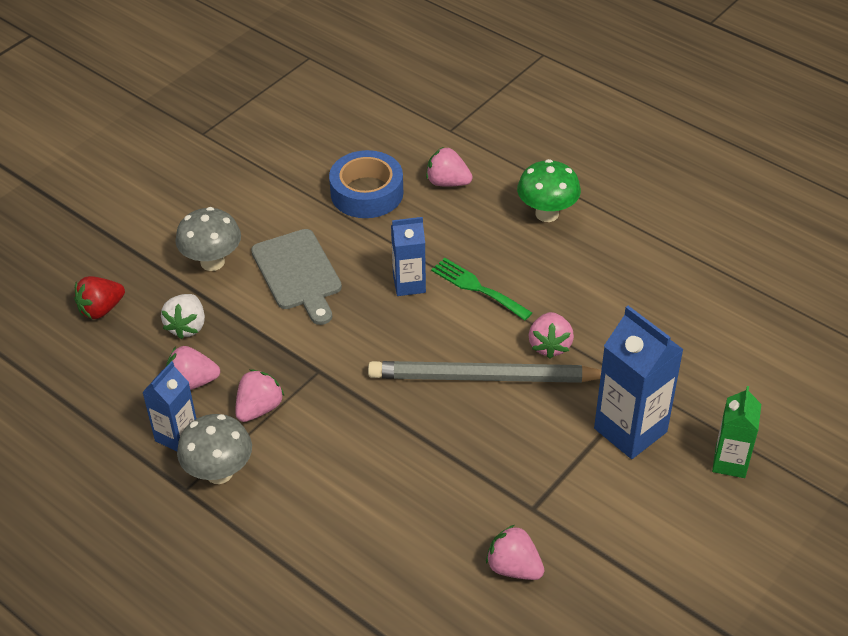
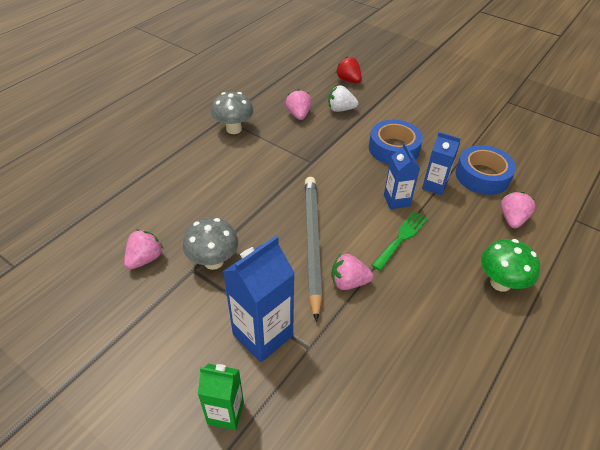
camera: 85 degrees right, 0 degrees up
(177, 436) = (260, 113): blue carton -> blue carton (434, 186)
(212, 262) = (394, 114): grey mushroom -> grey mushroom (213, 261)
(259, 408) = (280, 140): pink strawberry -> none
(298, 273) = (394, 148): grey cutting board -> blue tape

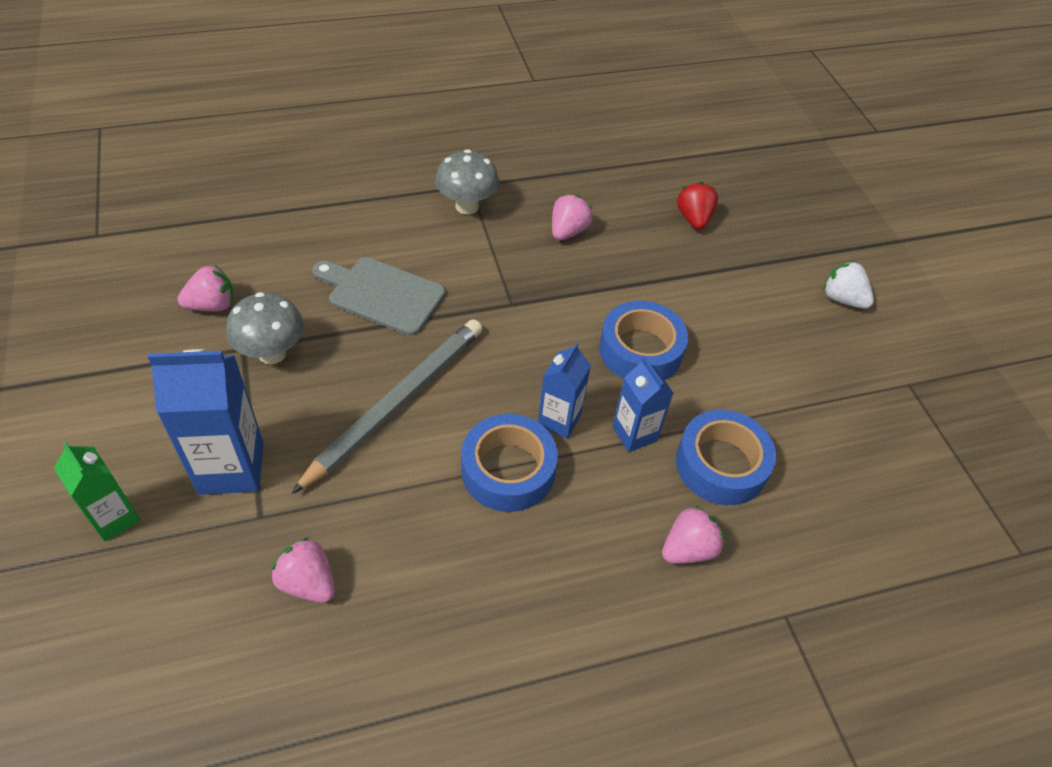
camera: 35 degrees right, 5 degrees up
(240, 195) = (382, 294): none -> grey cutting board
(340, 109) = (632, 254): white strawberry -> white strawberry (842, 299)
(348, 282) = (383, 477): pink strawberry -> pink strawberry (308, 582)
(401, 238) = (508, 470): green fork -> blue tape
(500, 283) = (563, 614): green mushroom -> none

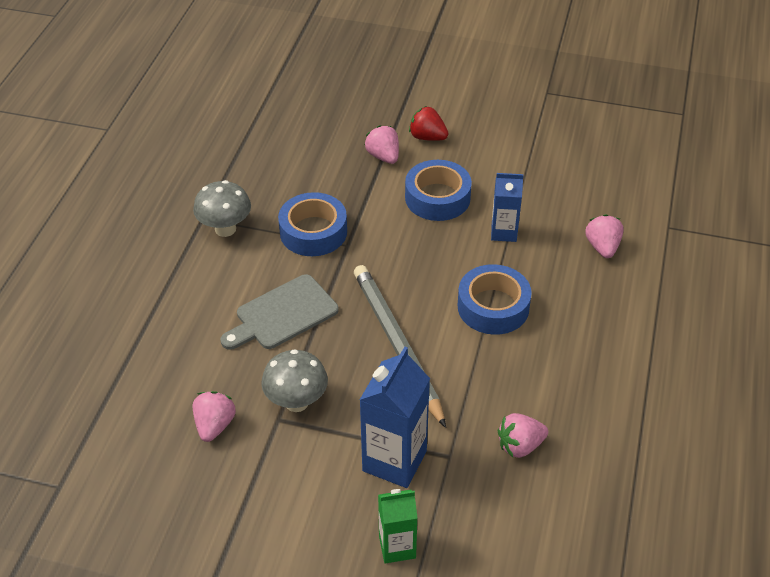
camera: 55 degrees left, 5 degrees down
(559, 420) = (469, 264): blue carton -> none
(568, 231) = (298, 184): pink strawberry -> pink strawberry (383, 156)
(694, 219) = (338, 115): red strawberry -> red strawberry (427, 137)
(721, 465) = (552, 203): blue tape -> blue tape (313, 232)
(842, 299) = (462, 84): white strawberry -> none

